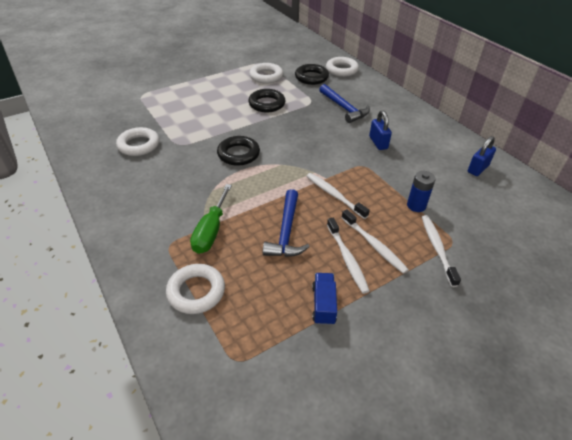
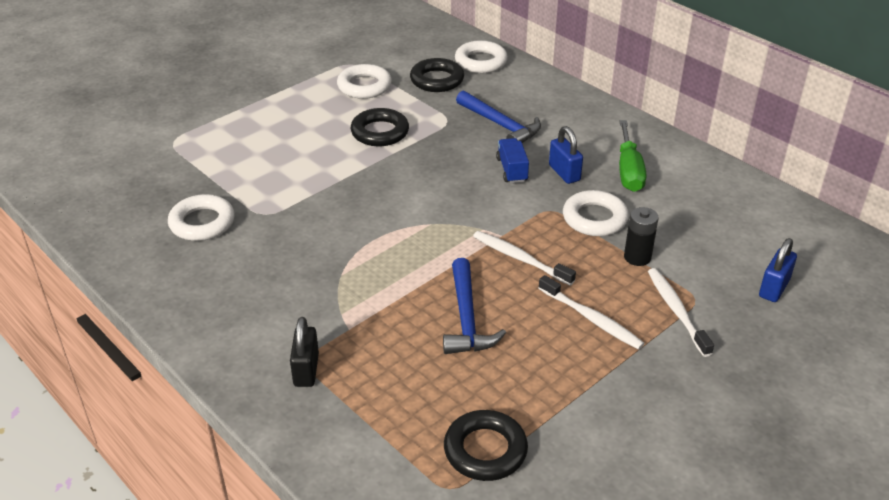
camera: 10 degrees left, 5 degrees down
(166, 252) = (306, 370): none -> black padlock
(196, 291) = (367, 415): white ring -> white ring (594, 218)
(211, 231) = (359, 332): green screwdriver -> green screwdriver (629, 171)
(238, 154) = (362, 217): black ring -> black ring (485, 450)
(323, 305) = (543, 404): blue truck -> blue truck (512, 170)
(347, 259) = (559, 342): white toothbrush -> none
(416, 205) = (637, 257): blue battery -> black battery
(478, 169) = (712, 193): blue padlock -> blue padlock (774, 288)

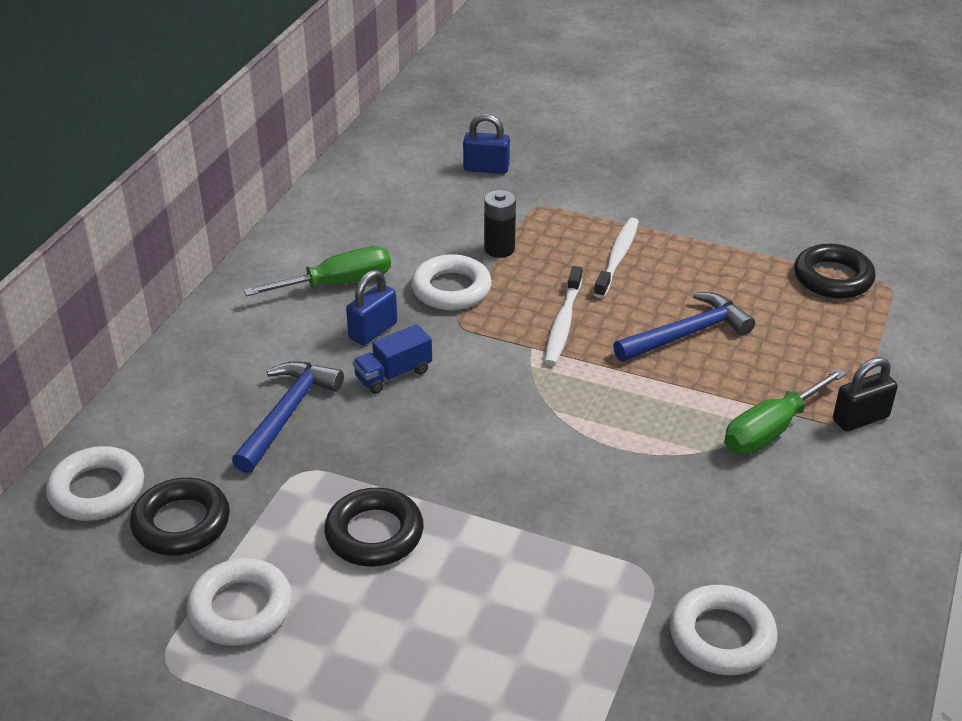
camera: 115 degrees left, 0 degrees up
(333, 316) = (771, 430): none -> green screwdriver
(676, 311) = (563, 213): white toothbrush -> none

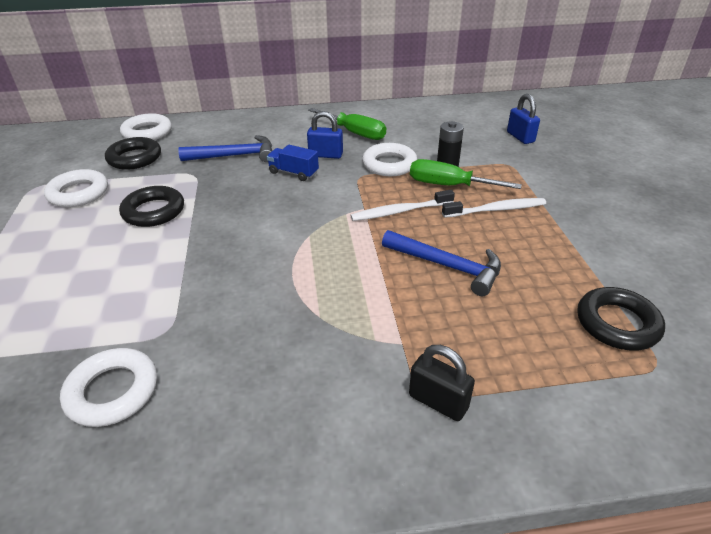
camera: 60 degrees right, 0 degrees up
(771, 430) = (373, 346): green screwdriver -> green screwdriver (449, 185)

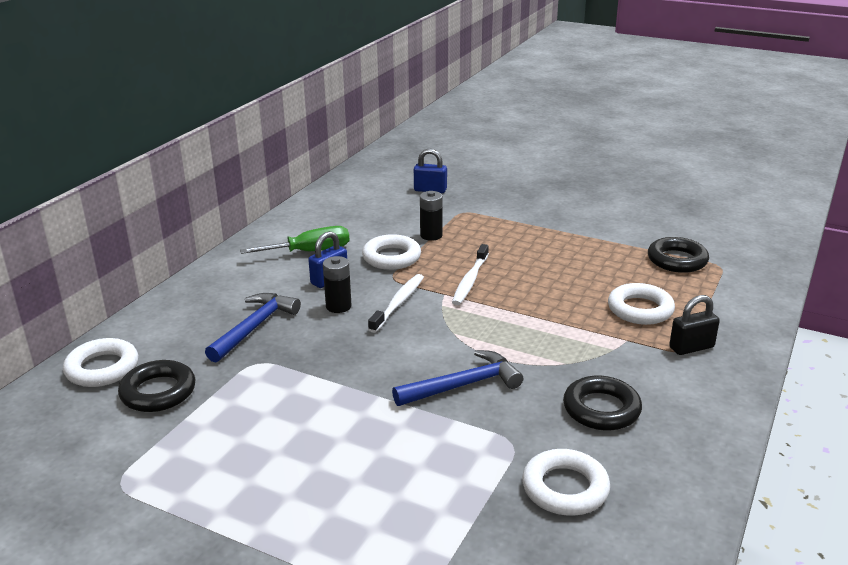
camera: 55 degrees left, 10 degrees down
(78, 193) = (188, 449): white ring -> white ring (640, 309)
(154, 211) = (302, 405): black ring -> black ring (601, 409)
(293, 173) = (338, 306): blue truck -> black battery
(447, 266) = (562, 290): blue hammer -> blue hammer (463, 385)
(449, 185) = (460, 246): green screwdriver -> none
(496, 210) = (516, 243): white toothbrush -> white toothbrush (398, 303)

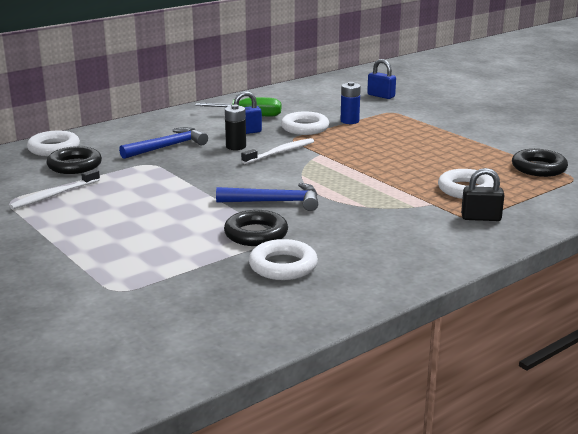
camera: 25 degrees right, 5 degrees down
(431, 235) = (349, 121): black battery -> blue battery
(470, 280) = (349, 150): white toothbrush -> white toothbrush (54, 195)
(601, 409) = (362, 234): black ring -> black ring (256, 234)

